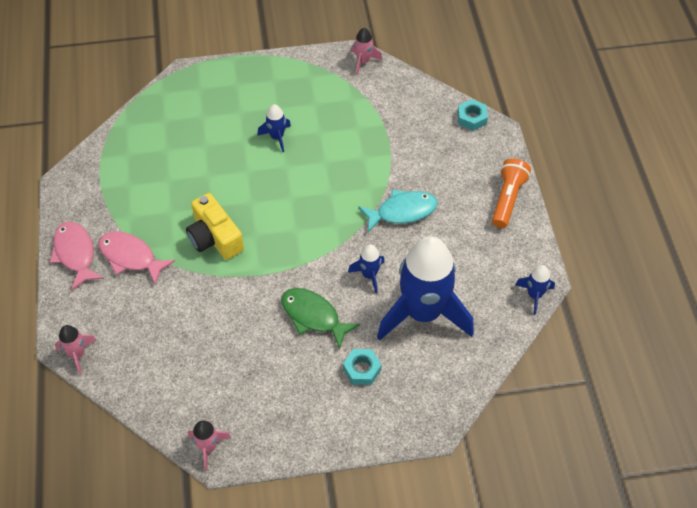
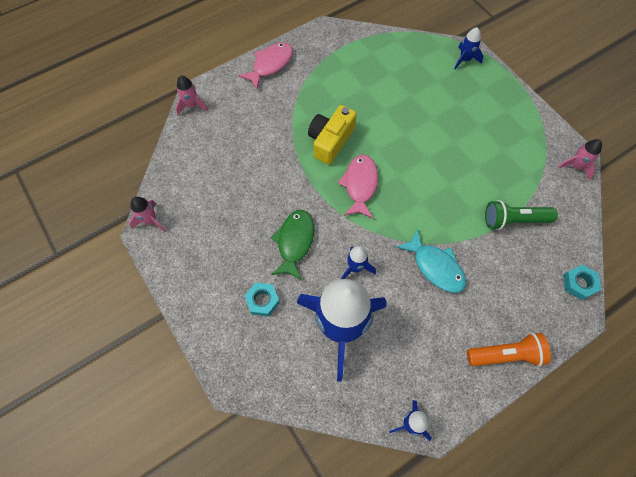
camera: 65 degrees right, 10 degrees up
(130, 257) = (285, 97): pink fish -> pink fish (360, 185)
(277, 137) = (450, 139): blue rocket -> blue rocket (465, 60)
(389, 132) = (514, 220): none -> green flashlight

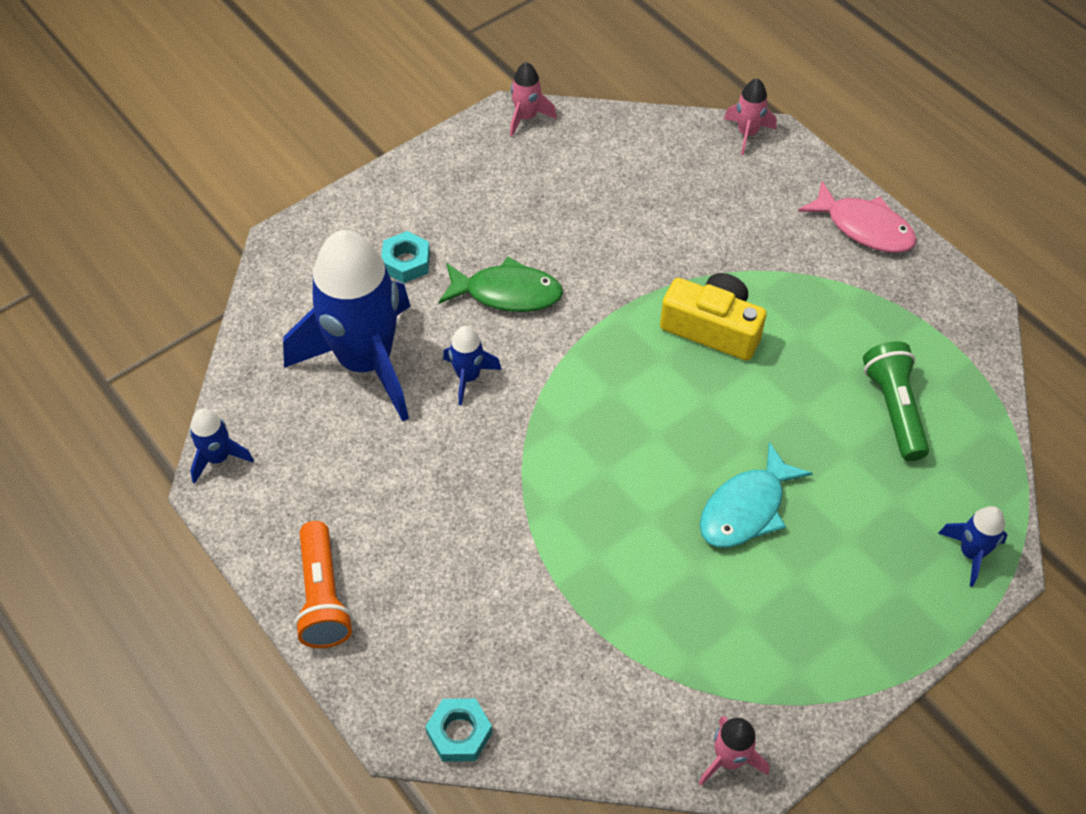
camera: 85 degrees right, 10 degrees down
(360, 185) = (627, 376): pink fish -> none
(435, 266) = (478, 493): turquoise fish -> turquoise fish (746, 508)
(514, 220) = (584, 626): green flashlight -> green flashlight (894, 409)

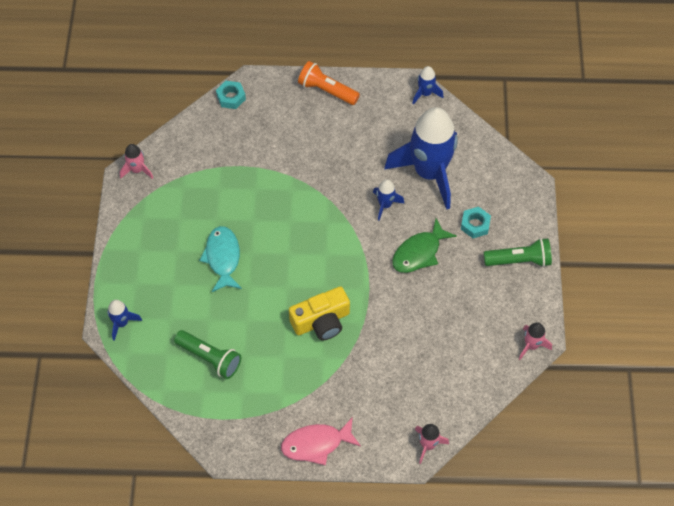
camera: 130 degrees right, 5 degrees up
(418, 190) = (519, 260): none -> green flashlight

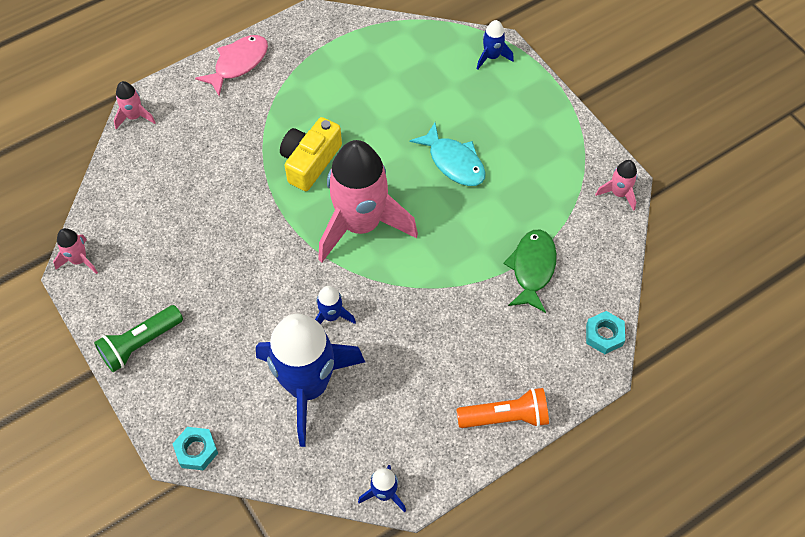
camera: 145 degrees right, 0 degrees up
(210, 358) = (388, 74): green flashlight -> none
(321, 252) = (361, 224): none -> pink rocket
(419, 252) = (258, 286): green fish -> green fish (532, 268)
(475, 225) = (215, 355): turquoise nut -> turquoise nut (196, 450)

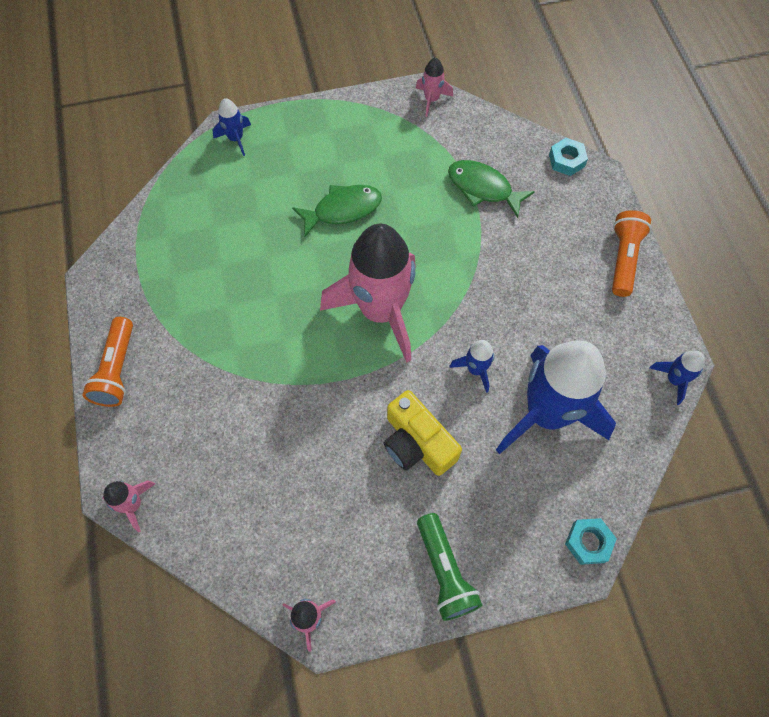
camera: 70 degrees left, 5 degrees up
(238, 64) = (117, 370): pink fish -> orange flashlight
(310, 161) = (284, 335): yellow camera -> yellow camera (417, 443)
(454, 162) = (343, 210): turquoise fish -> green fish

